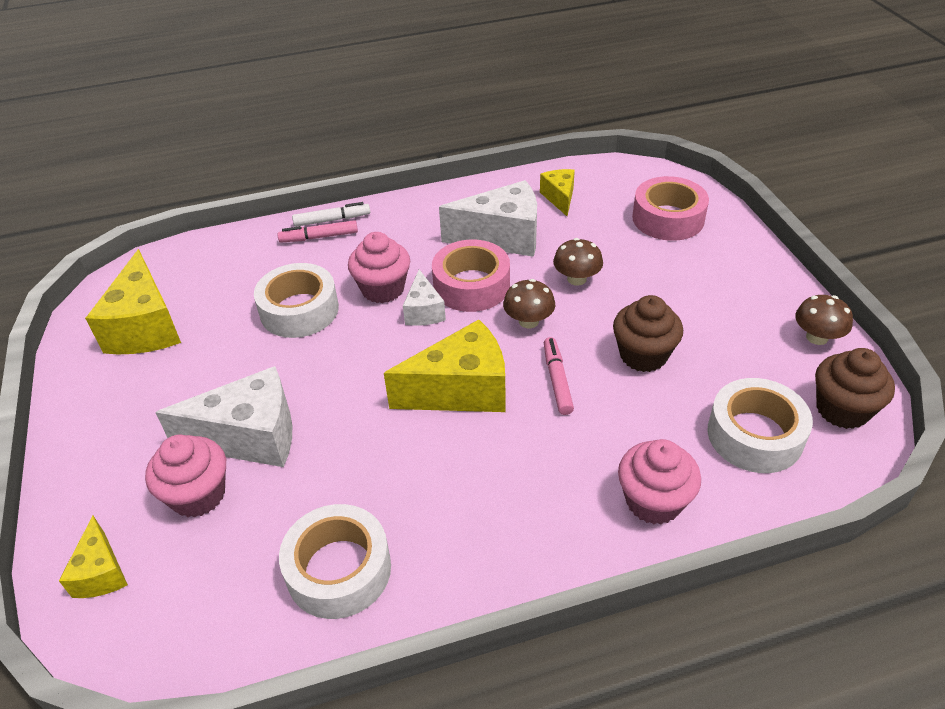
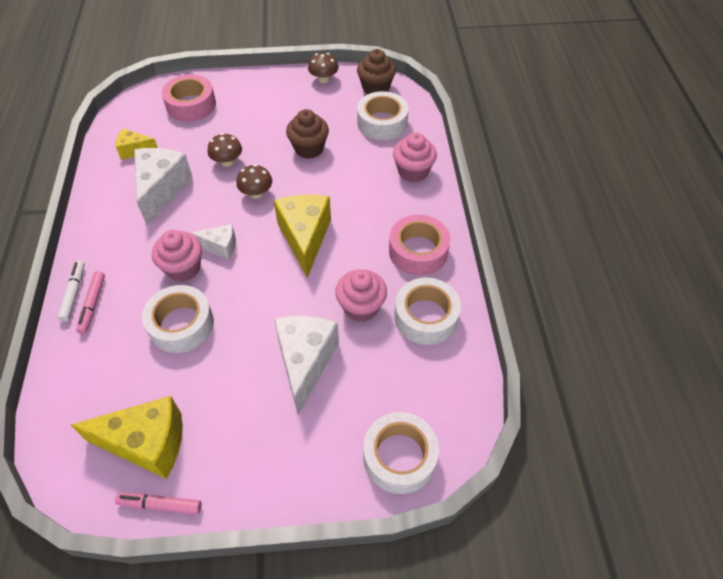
camera: 80 degrees left, 10 degrees up
(101, 572) = (399, 457): yellow cheese -> white tape
(198, 495) = (348, 396): pink cupcake -> pink cupcake (361, 307)
(471, 285) = (206, 216): pink tape -> pink tape (418, 251)
(557, 380) = (314, 190): pink marker -> pink marker (160, 505)

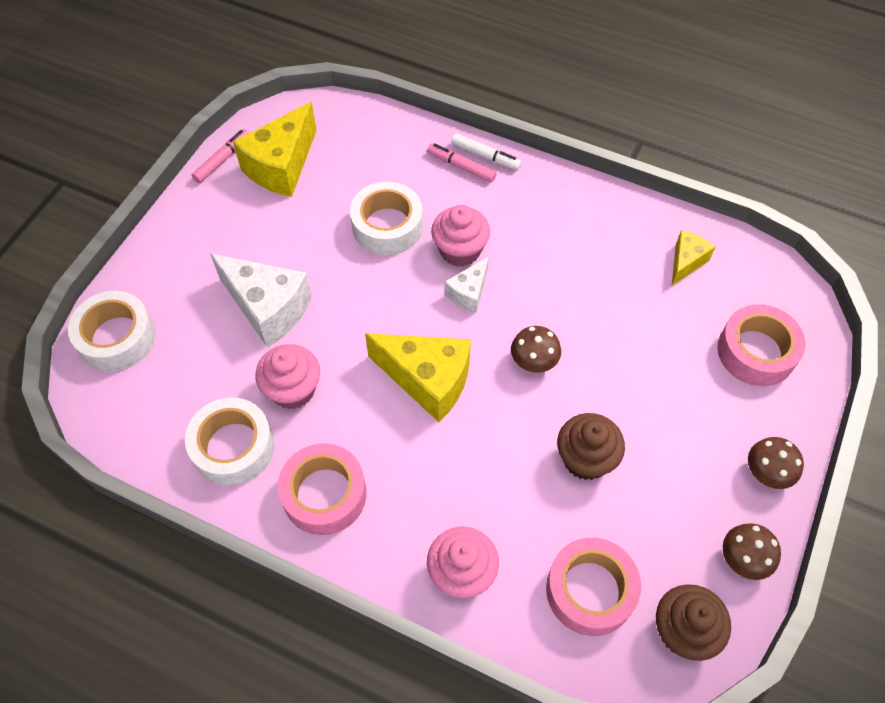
camera: 120 degrees right, 5 degrees up
(162, 190) = (596, 268): white cheese -> none
(227, 161) = (611, 352): brown mushroom -> brown mushroom (767, 472)
(382, 123) = (590, 590): white tape -> pink tape

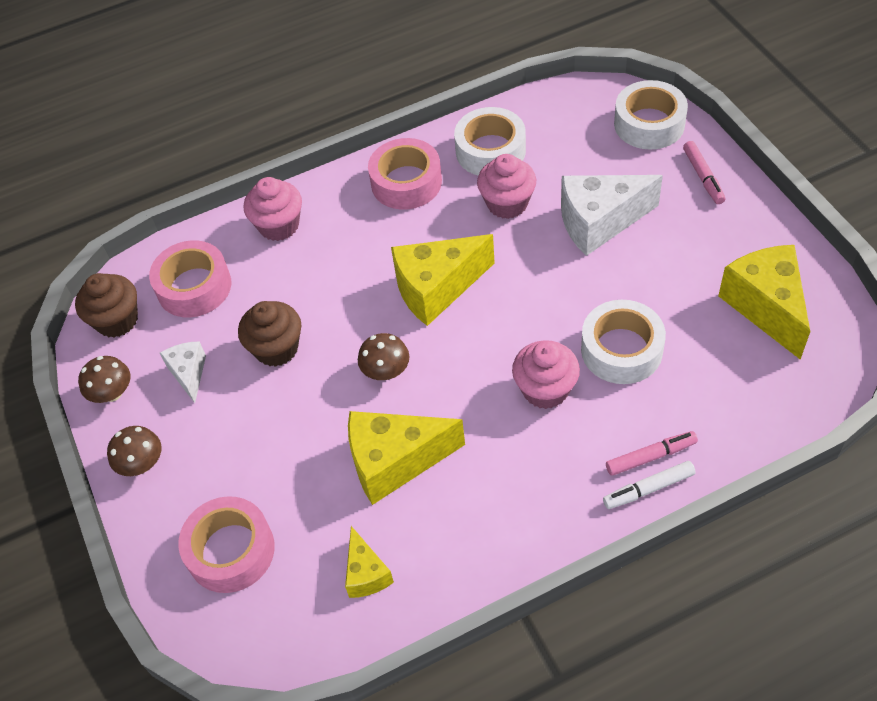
camera: 135 degrees right, 5 degrees down
(223, 160) = (809, 266): pink marker -> pink marker (703, 177)
(468, 293) = (493, 367): white cheese -> white cheese (189, 374)
(598, 301) = (395, 462): none -> yellow cheese

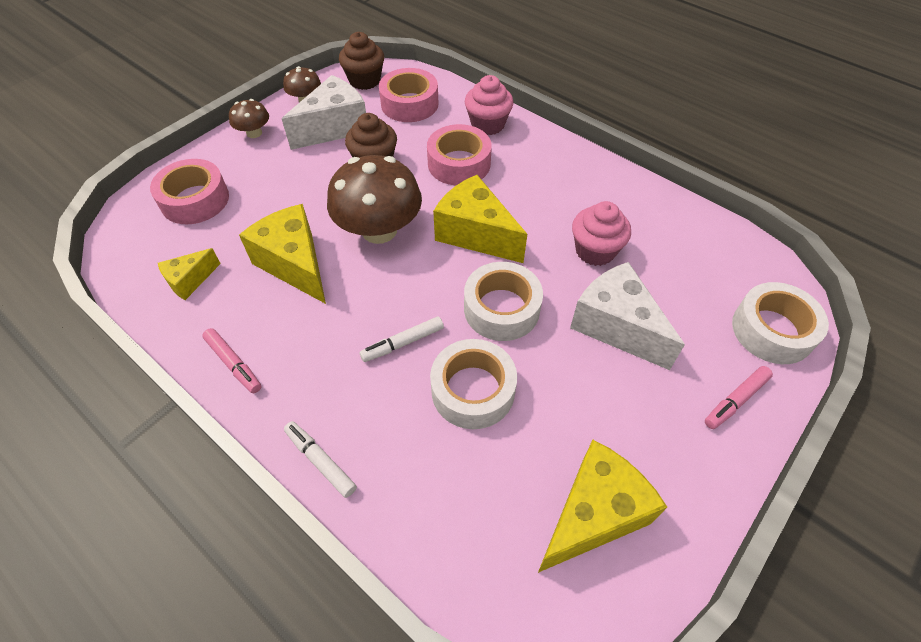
camera: 60 degrees right, 0 degrees up
(189, 374) = (334, 128): white cheese -> white cheese, size x1.84
(386, 371) = (379, 230): brown mushroom -> brown mushroom, size x2.04
(406, 182) = (575, 179): pink tape -> pink tape (459, 163)
(490, 151) = (647, 220): white tape -> white tape (501, 309)
(545, 389) = (403, 343): pink cupcake -> white marker
(651, 457) = (358, 452): pink marker -> pink marker (234, 364)

